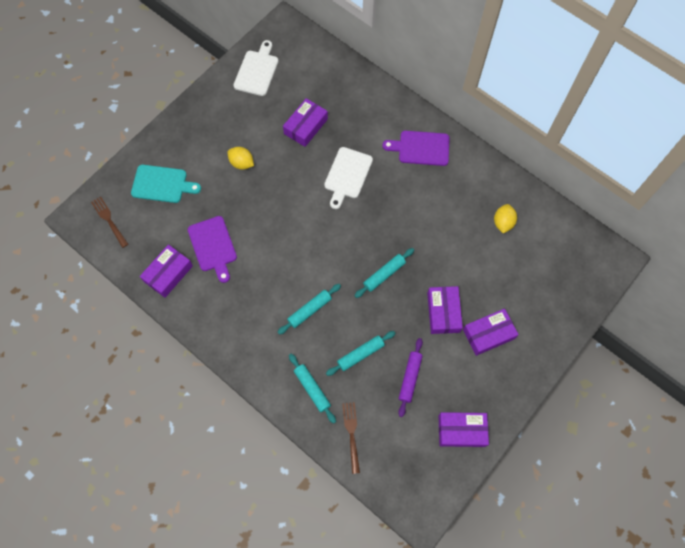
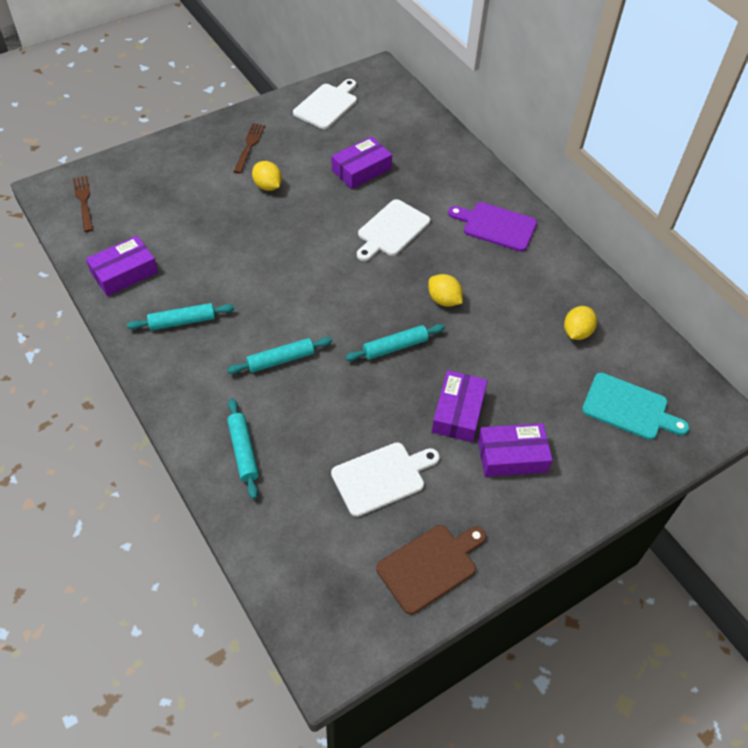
camera: 15 degrees right, 15 degrees down
(162, 184) = (163, 183): turquoise cutting board -> turquoise cutting board (629, 408)
(213, 246) = (192, 259): purple cutting board -> none
(352, 434) = (272, 523): brown fork -> brown fork (249, 146)
(360, 354) = (326, 429): turquoise rolling pin -> turquoise rolling pin (182, 321)
(404, 225) = (444, 300): none -> yellow lemon
(410, 378) = (381, 477): purple rolling pin -> white cutting board
(461, 430) = (430, 566): purple box -> brown cutting board

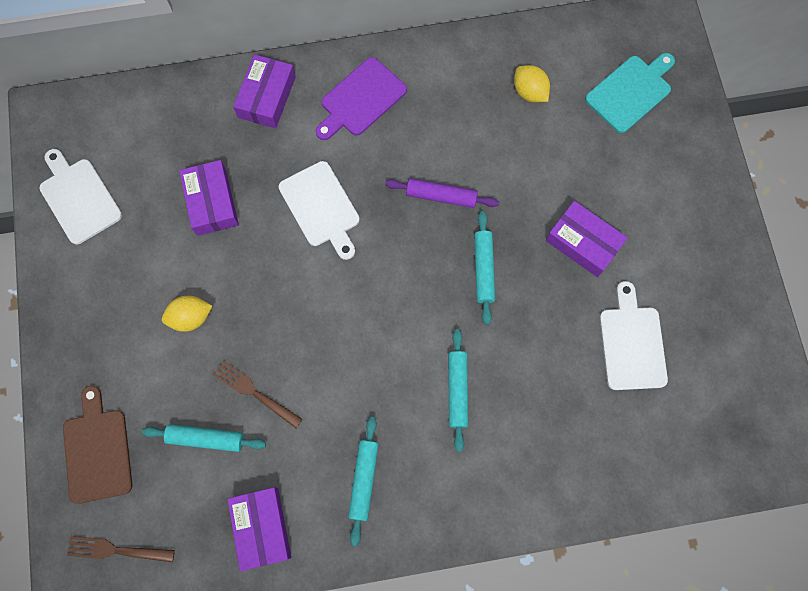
camera: 65 degrees left, 20 degrees up
(243, 451) = (558, 466): turquoise rolling pin -> turquoise rolling pin (206, 438)
(249, 146) = (110, 316): brown fork -> brown fork (255, 393)
(430, 566) = (735, 338): brown cutting board -> brown cutting board (97, 451)
(444, 300) = (441, 196): yellow lemon -> purple rolling pin
(512, 456) = (647, 217): purple box -> purple box (266, 97)

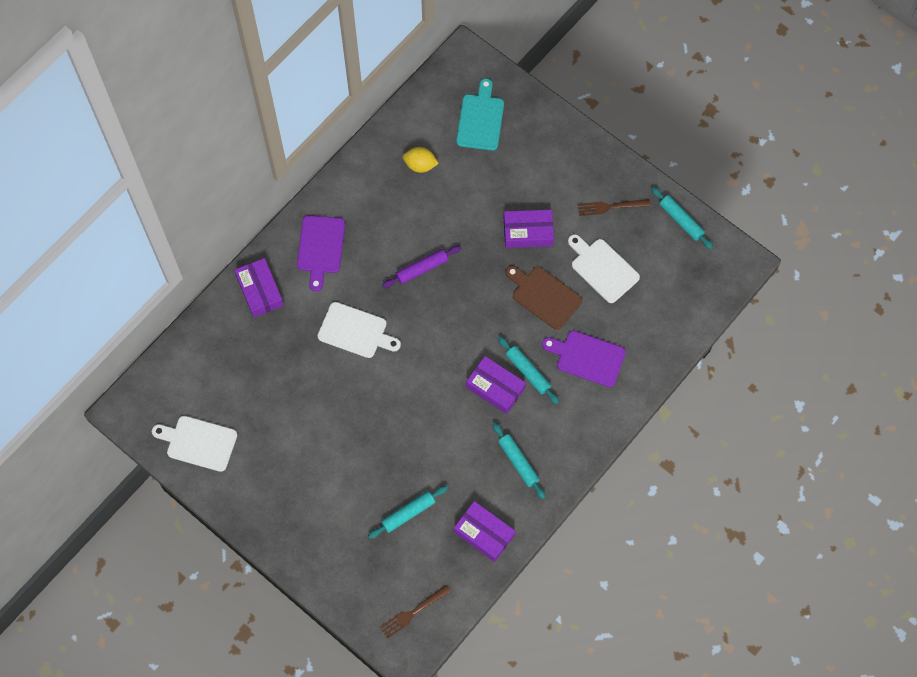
camera: 40 degrees left, 5 degrees down
(97, 451) = (351, 571): brown cutting board -> brown cutting board (544, 296)
(191, 317) = (336, 455): yellow lemon -> none
(211, 202) = (285, 380): purple box -> purple box (495, 388)
(255, 393) = (413, 466): brown fork -> brown fork (611, 206)
(483, 269) = (484, 292): turquoise rolling pin -> turquoise rolling pin (681, 220)
(534, 427) = (587, 358): none -> purple cutting board

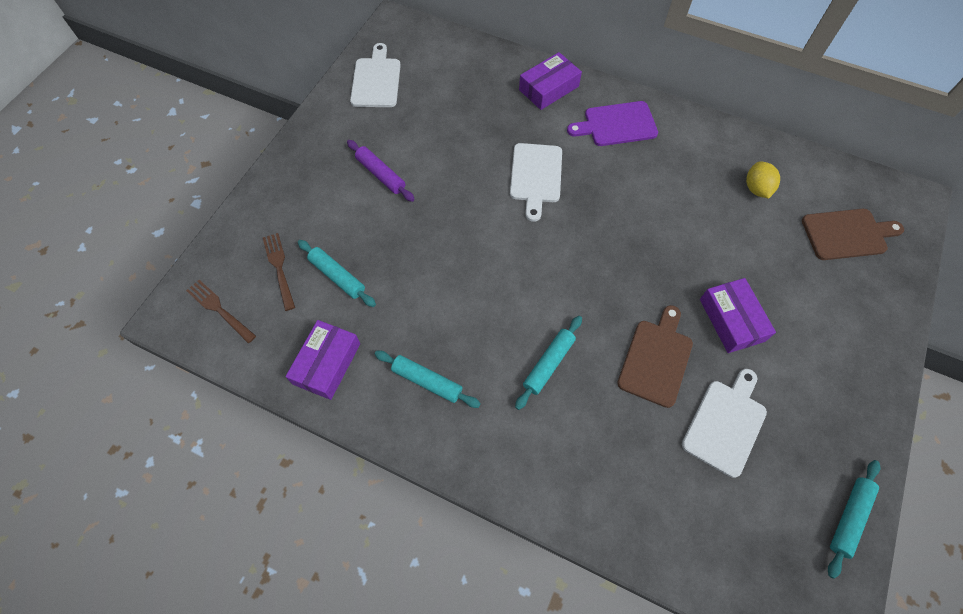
camera: 75 degrees right, 5 degrees down
(422, 269) = (633, 220): purple rolling pin -> purple rolling pin (381, 174)
(480, 119) = (847, 234): turquoise cutting board -> brown cutting board
(495, 388) = (516, 331): purple box -> none
(518, 462) = (427, 381): turquoise rolling pin -> turquoise rolling pin turned 75 degrees clockwise
(587, 358) = (593, 434): purple cutting board -> none
(611, 206) = (818, 413): brown fork -> brown fork (279, 268)

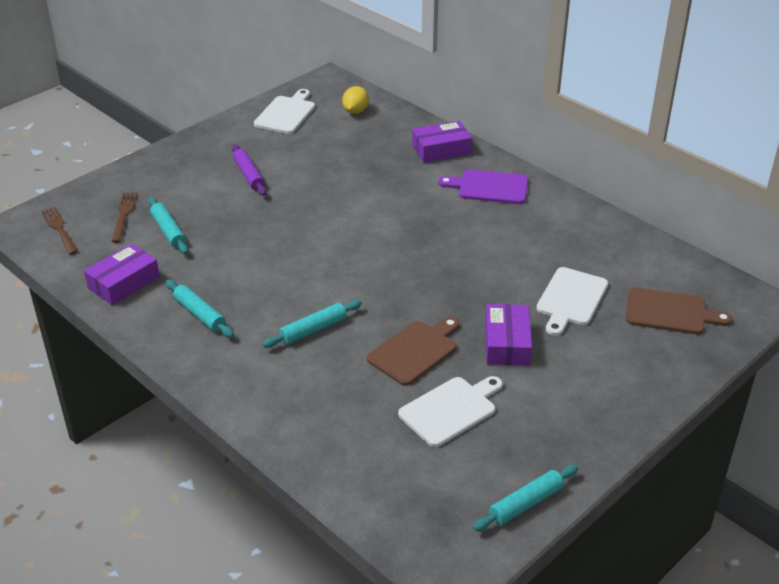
camera: 20 degrees right, 25 degrees down
(536, 176) = (387, 206): white cutting board -> white cutting board (571, 299)
(756, 189) = (598, 260): yellow lemon -> yellow lemon (355, 111)

